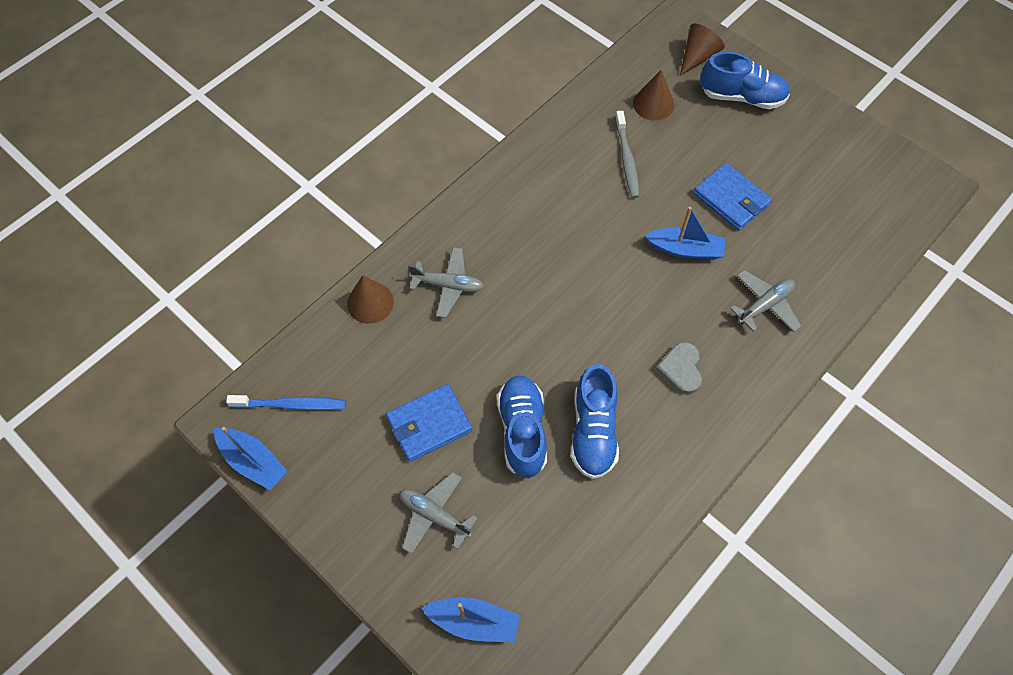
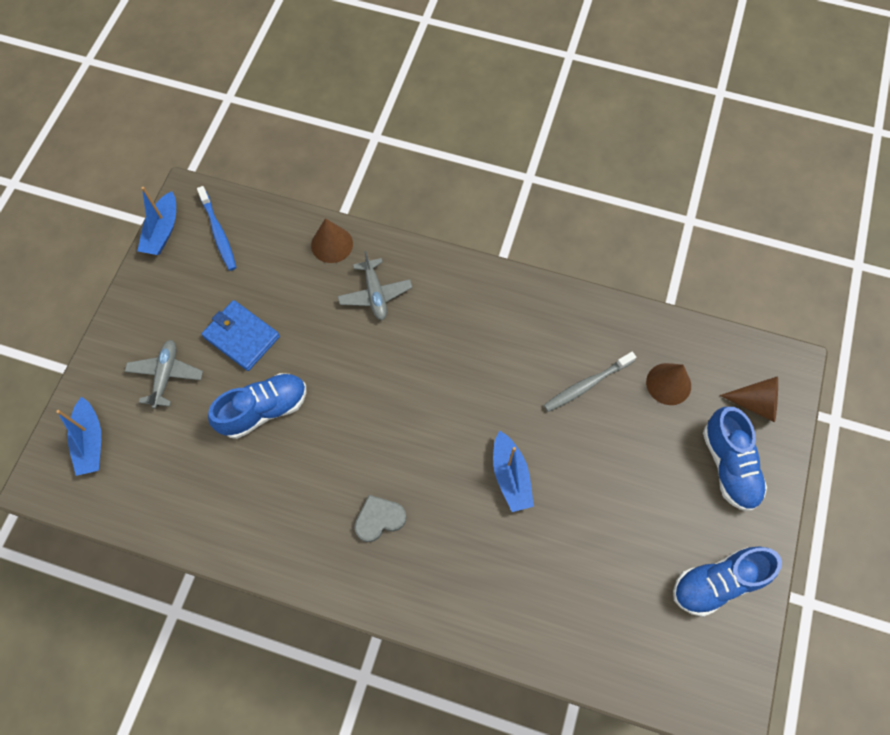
camera: 65 degrees right, 5 degrees up
(593, 431) = (287, 467): blue shoe -> blue shoe (717, 582)
(731, 199) = (593, 499): blue wallet -> none
(765, 305) = (484, 573): grey plane -> none

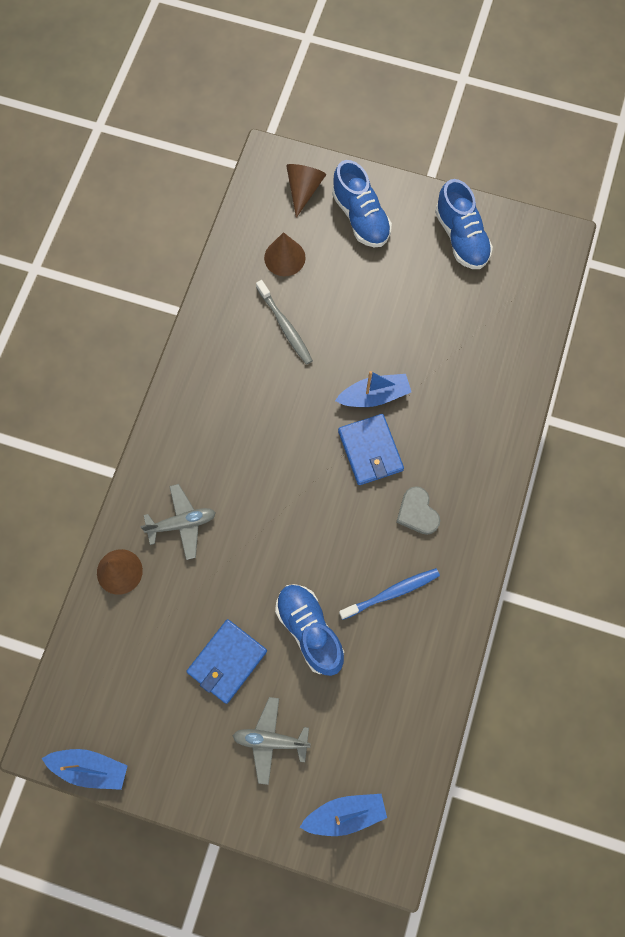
camera: 90 degrees left, 5 degrees up
(218, 232) = (96, 701): blue toothbrush -> blue toothbrush (391, 593)
(448, 471) = (370, 451): none -> blue wallet
(729, 465) = (361, 217): blue shoe -> blue shoe turned 75 degrees clockwise

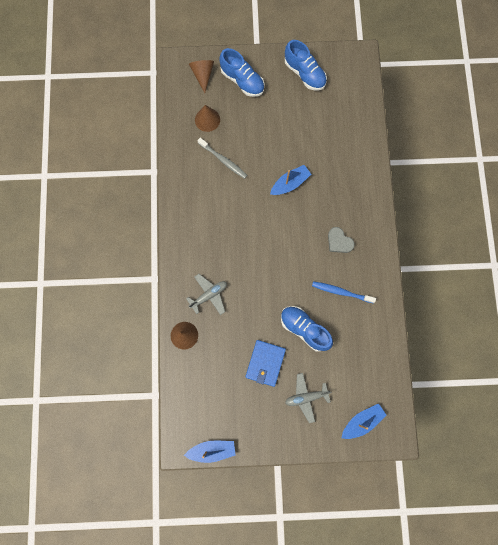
camera: 20 degrees left, 5 degrees up
(370, 451) = (300, 216): blue wallet -> none
(391, 593) = (341, 292): blue toothbrush -> blue toothbrush turned 120 degrees counterclockwise

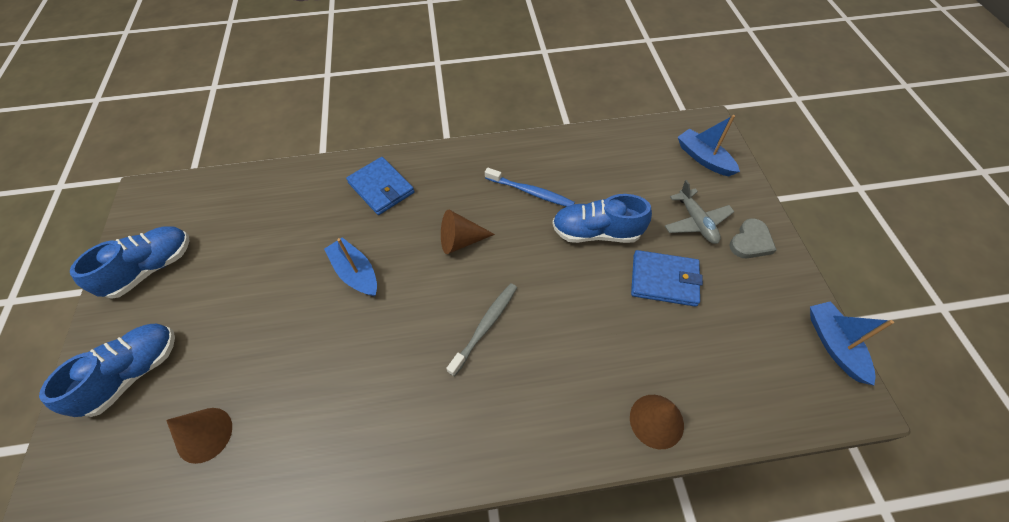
camera: 95 degrees left, 20 degrees down
(203, 75) = (94, 459): brown cone -> brown cone (460, 241)
(209, 295) = (570, 384): grey plane -> none
(223, 160) = (300, 390): grey toothbrush -> grey toothbrush (485, 327)
(304, 329) = (596, 232): blue shoe -> blue shoe turned 60 degrees clockwise
(339, 241) = (453, 200): grey heart -> grey heart (750, 242)
(341, 292) = (530, 192): blue toothbrush -> blue toothbrush turned 75 degrees counterclockwise
(353, 196) = (381, 188): none -> blue wallet

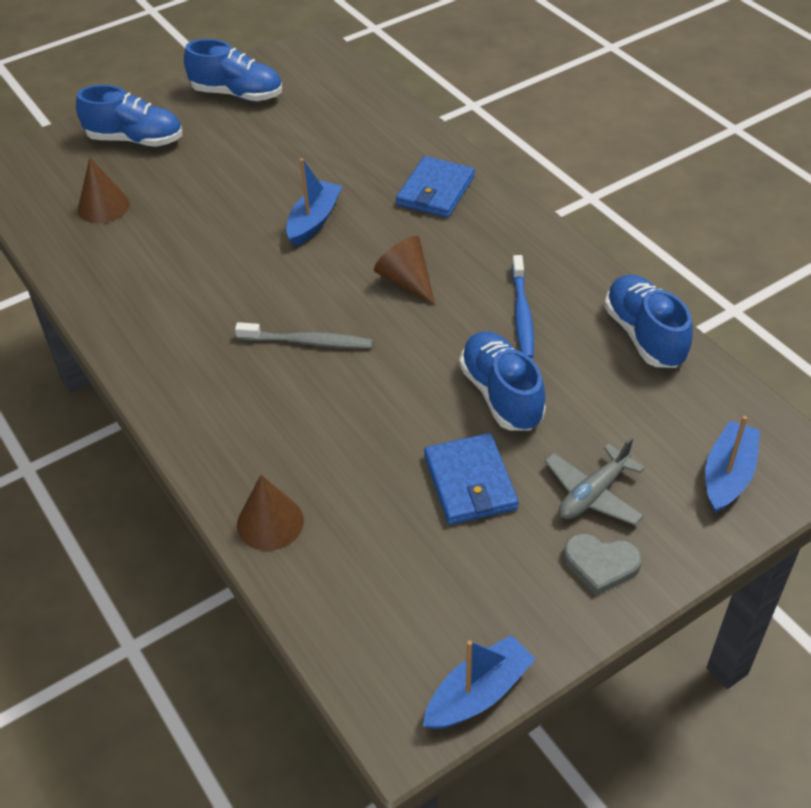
camera: 65 degrees right, 10 degrees down
(582, 145) = (644, 335): none -> blue shoe

